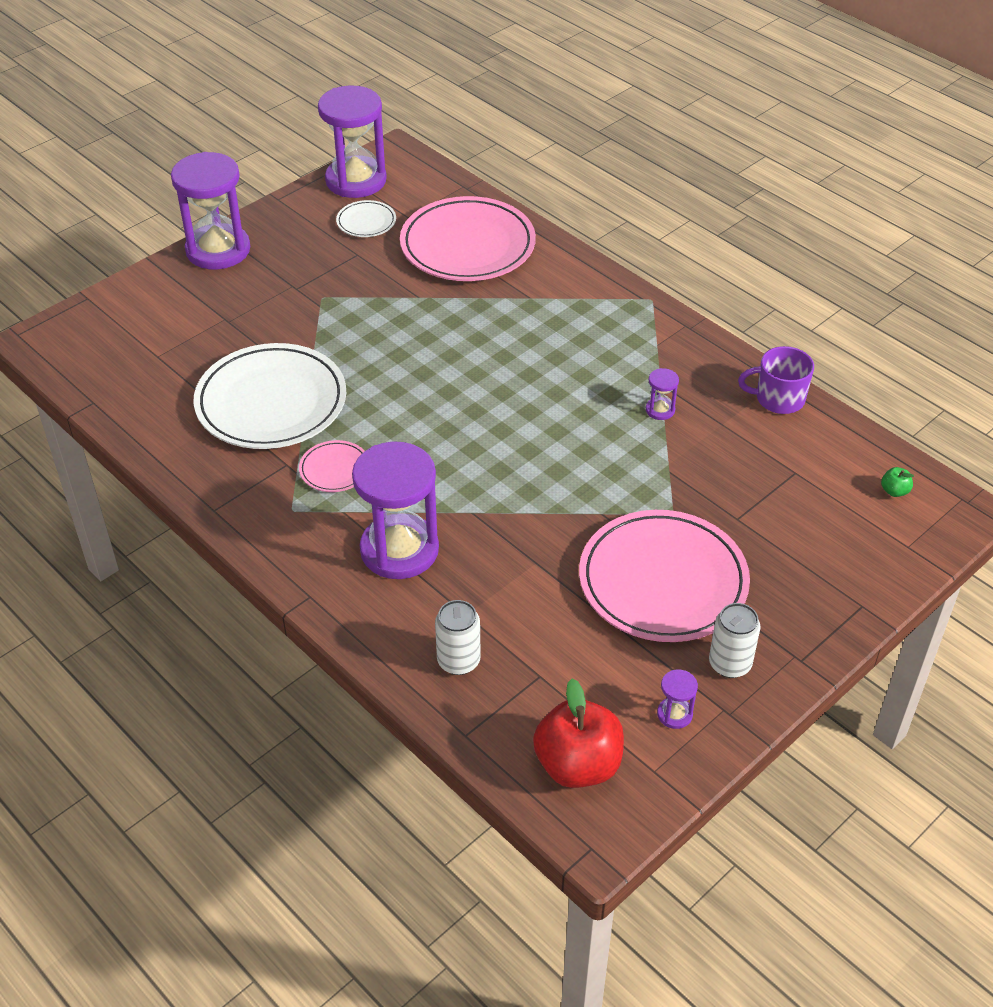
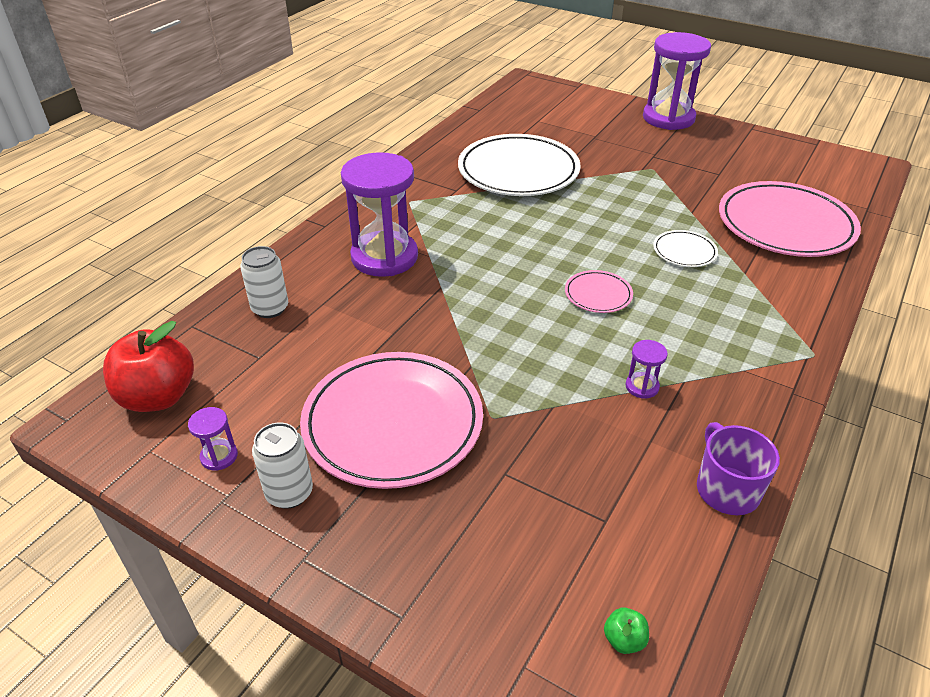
camera: 75 degrees right, 5 degrees down
(335, 469) = (460, 211): pink plate -> pink plate (598, 294)
(356, 180) = (813, 155): purple hourglass -> none
(366, 222) = (764, 170): white plate -> white plate (684, 252)

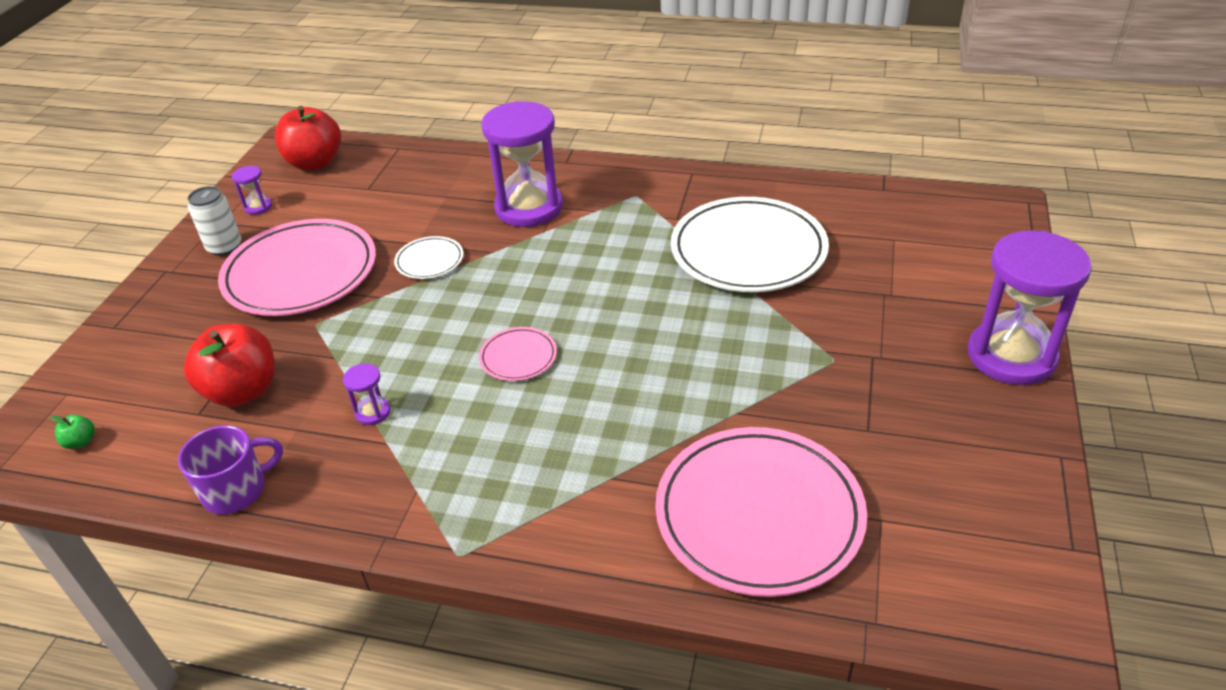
camera: 75 degrees right, 0 degrees up
(270, 308) = (430, 174): white can -> none
(580, 481) = (243, 391): none -> red apple
(684, 252) = (636, 416): white plate -> white plate (429, 261)

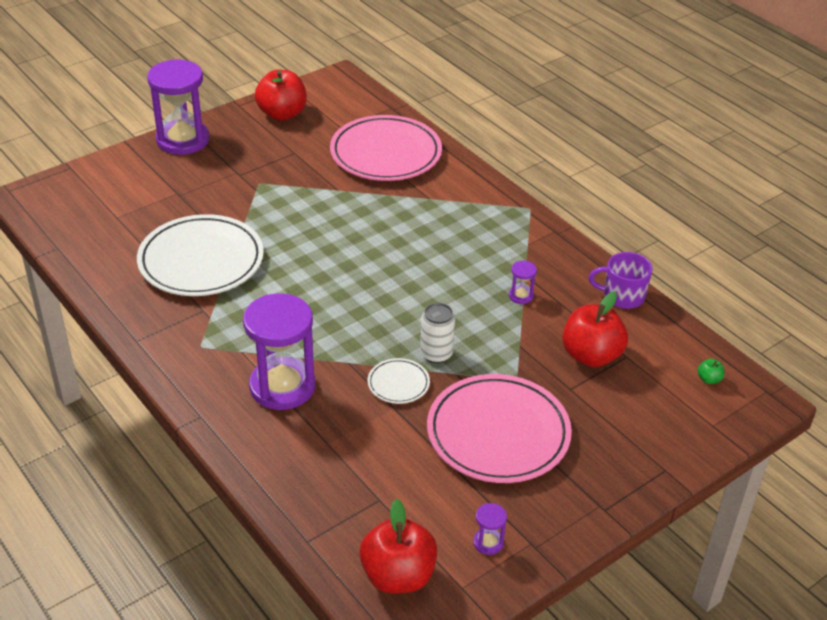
camera: 145 degrees left, 0 degrees up
(224, 247) = (543, 506): white can -> white can (436, 354)
(518, 357) = (411, 279): pink plate -> none
(988, 484) = (282, 114): none -> red apple

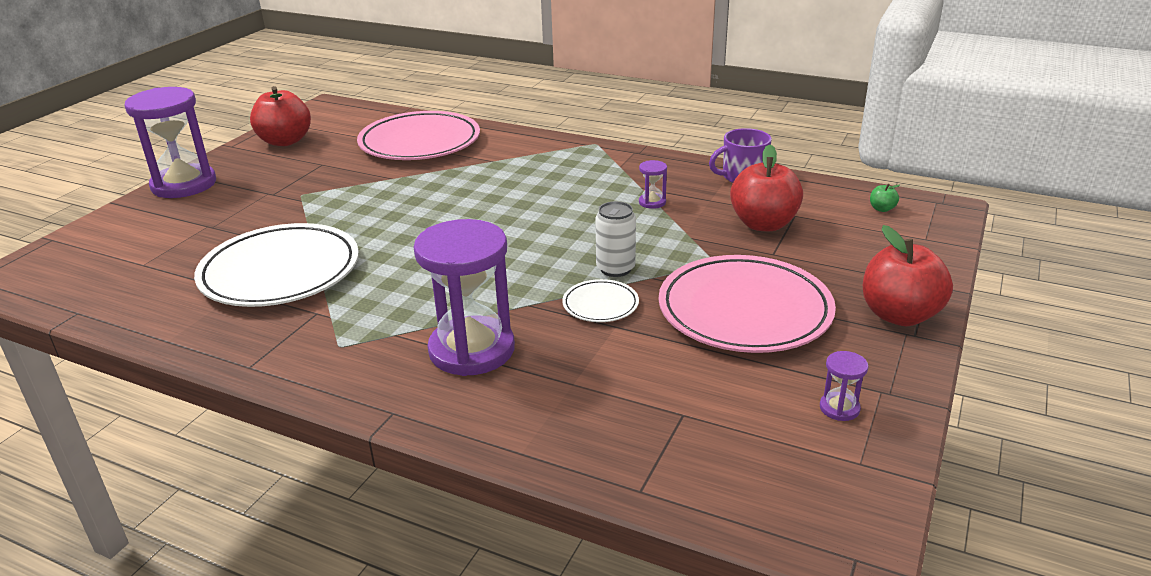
camera: 25 degrees left, 10 degrees down
(398, 576) = (780, 482): red apple -> red apple (899, 315)

